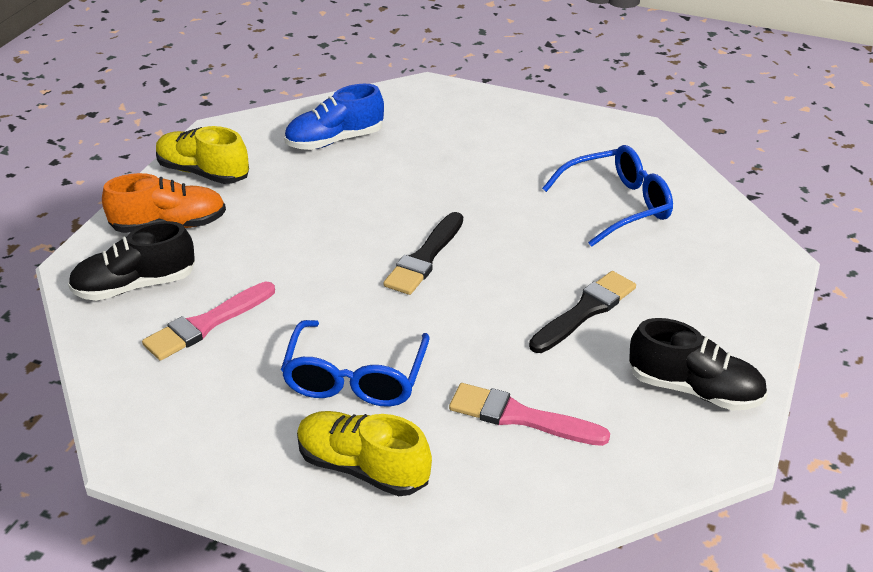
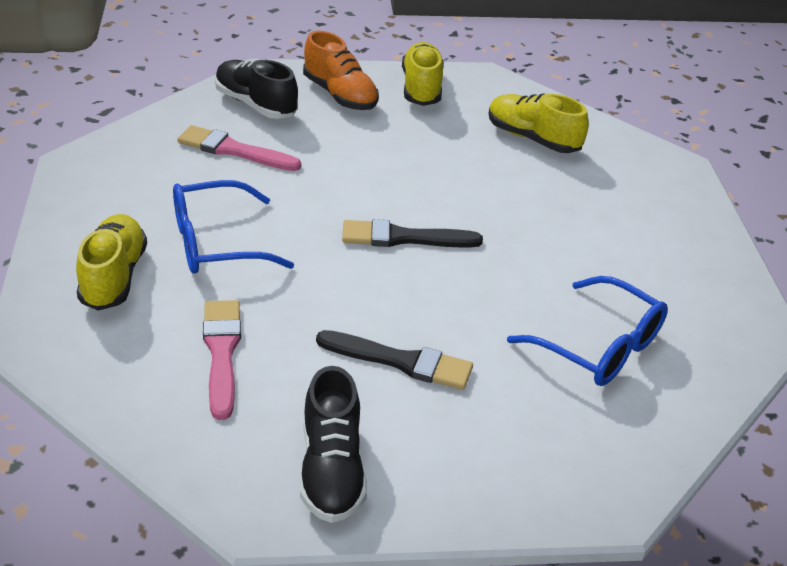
camera: 60 degrees right, 0 degrees up
(335, 140) = (533, 139): blue shoe -> yellow shoe

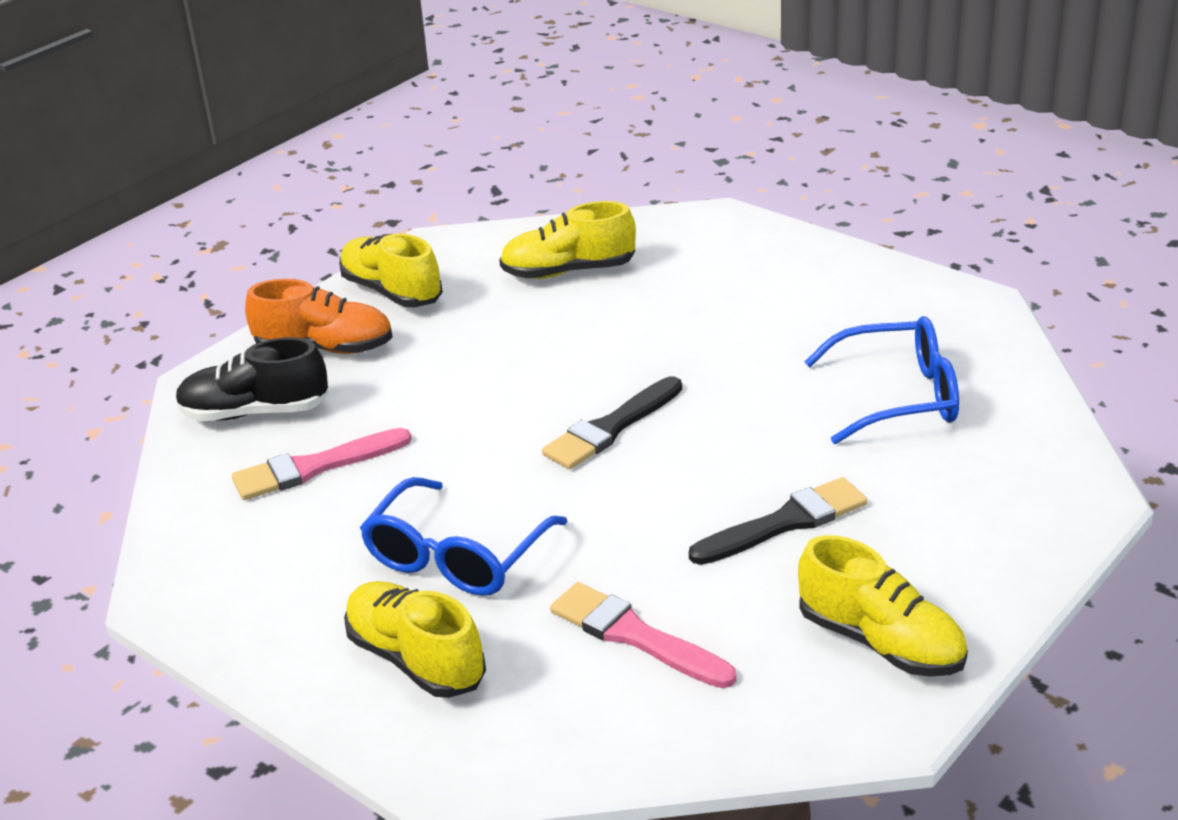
camera: 40 degrees left, 5 degrees down
(331, 469) = (880, 642): black shoe -> yellow shoe

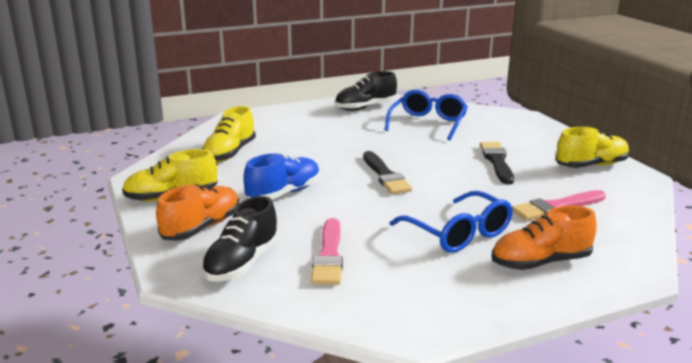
camera: 65 degrees left, 10 degrees down
(416, 659) = (540, 262): yellow shoe -> orange shoe
(470, 366) = (284, 193): none -> blue shoe
(904, 308) = (365, 107): none -> black shoe

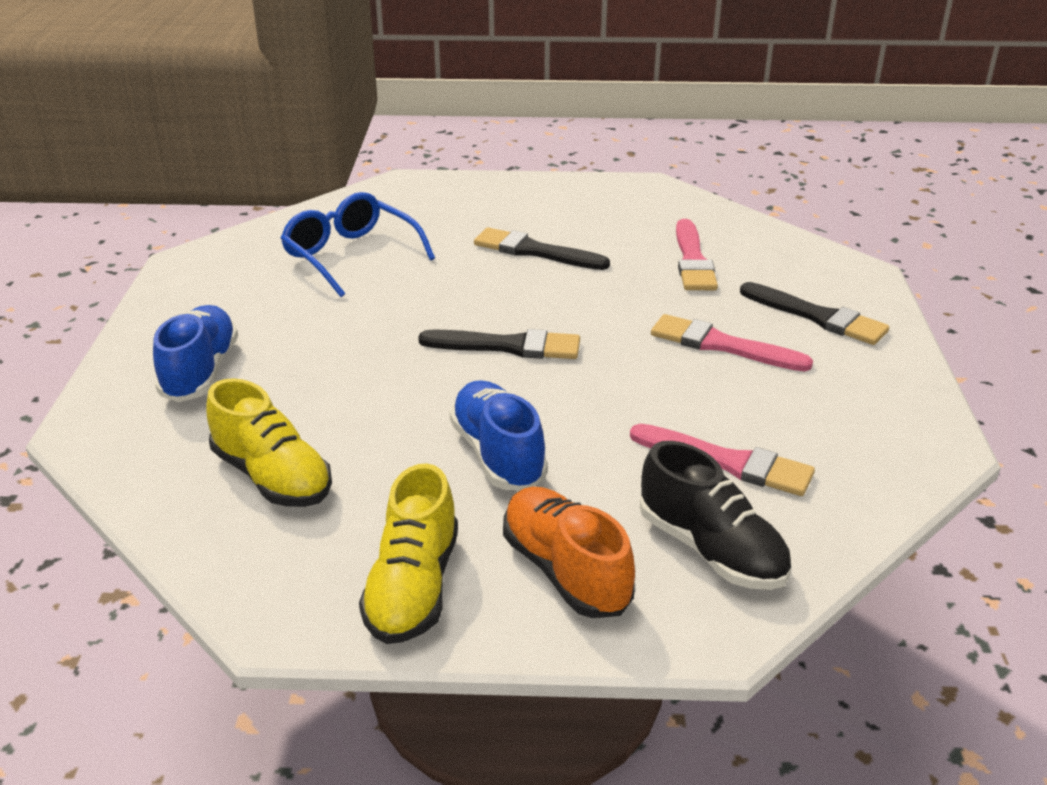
camera: 65 degrees left, 10 degrees up
(294, 122) = (200, 372): none -> blue shoe
(365, 107) = (217, 286): black shoe -> none
(459, 234) = (722, 345): blue glasses -> pink brush
(540, 262) = (817, 317): orange shoe -> black brush
(591, 165) = (598, 200): yellow shoe -> none

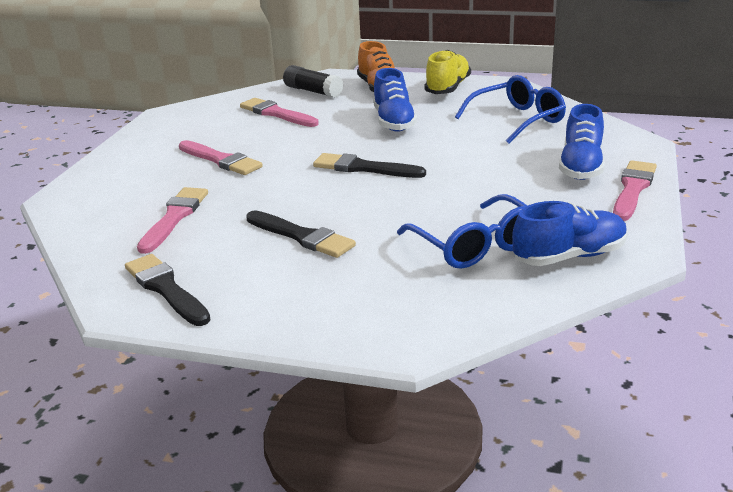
camera: 165 degrees left, 5 degrees down
(149, 338) = (633, 189): none -> pink brush
(258, 252) = (569, 256): none -> blue shoe
(272, 477) = (518, 120): yellow shoe -> blue glasses
(711, 549) = (313, 91): black shoe -> black glue stick
(817, 317) = (137, 172): black brush -> black brush (166, 289)

